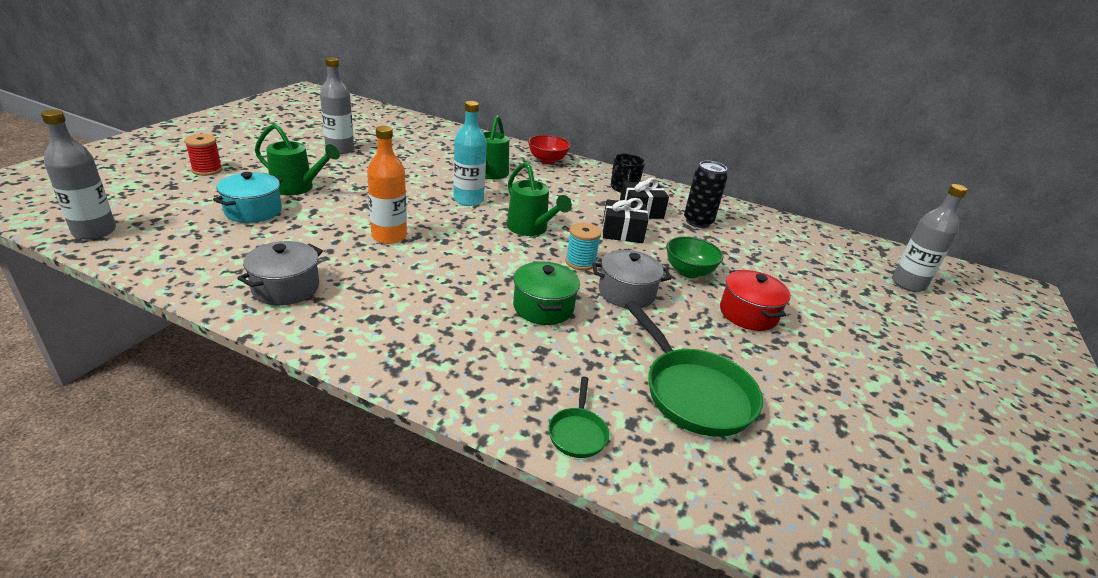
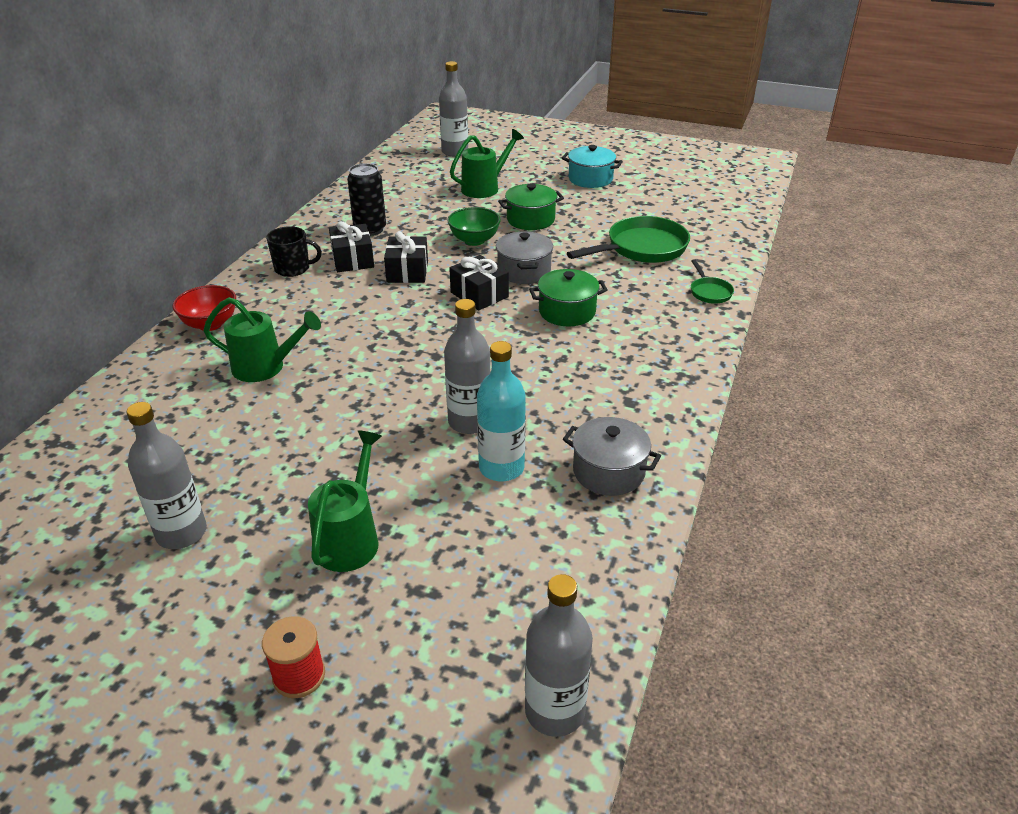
camera: 90 degrees left, 5 degrees up
(253, 211) = (439, 560): turquoise pot -> turquoise pot (590, 179)
(389, 236) = (469, 422): orange bottle -> grey bottle
(468, 200) = (353, 376): turquoise bottle -> turquoise bottle (501, 468)
(531, 229) = (418, 326): green watering can -> green watering can (485, 188)
(577, 433) = (709, 292): green pan -> green pan turned 75 degrees clockwise
(580, 262) = (479, 294): turquoise spool -> black gift
(748, 314) = (530, 220): red pot -> green pot

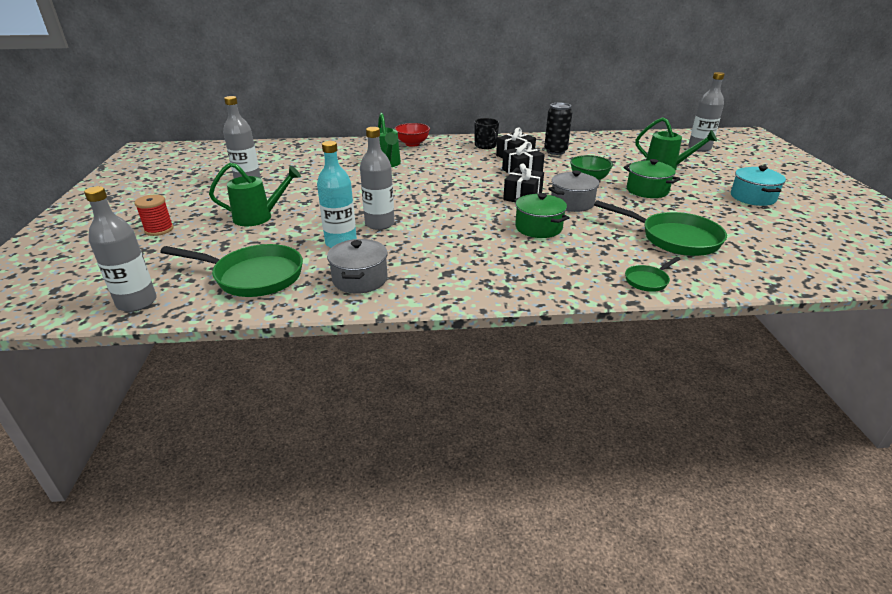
camera: 65 degrees right, 5 degrees down
(547, 569) = (253, 276): none -> green pan

